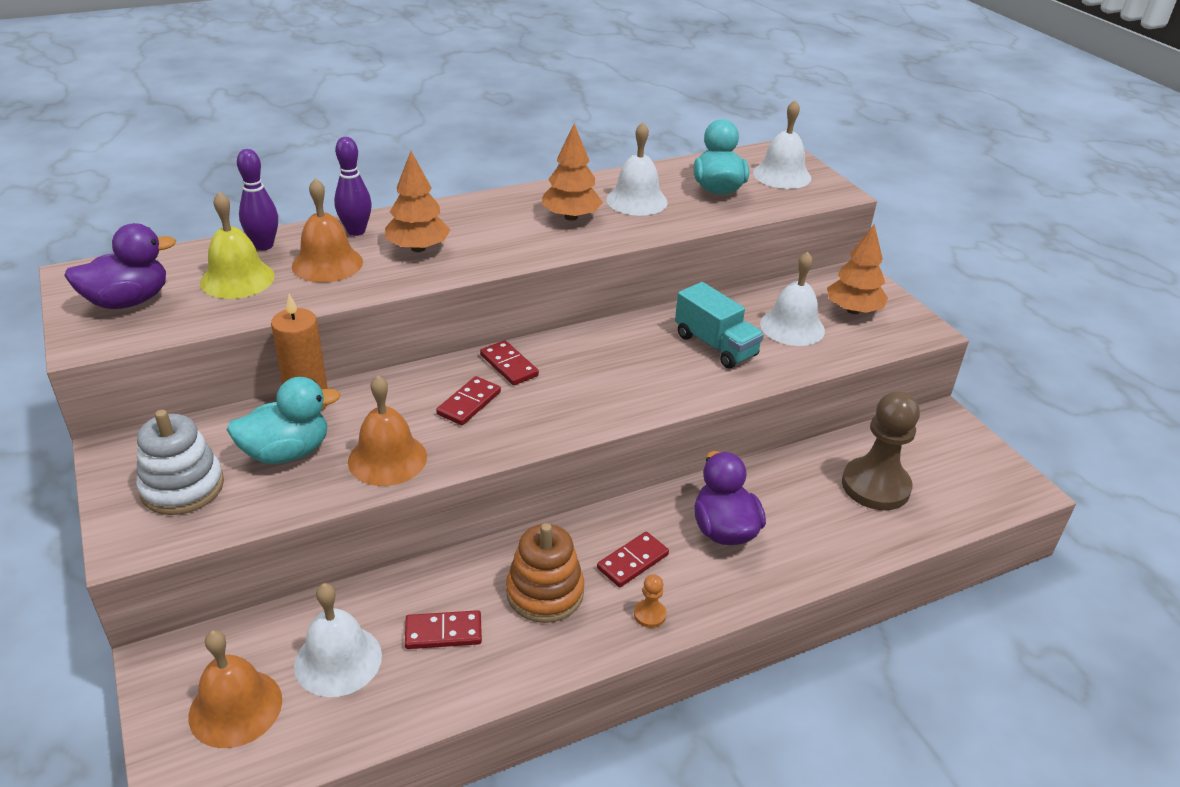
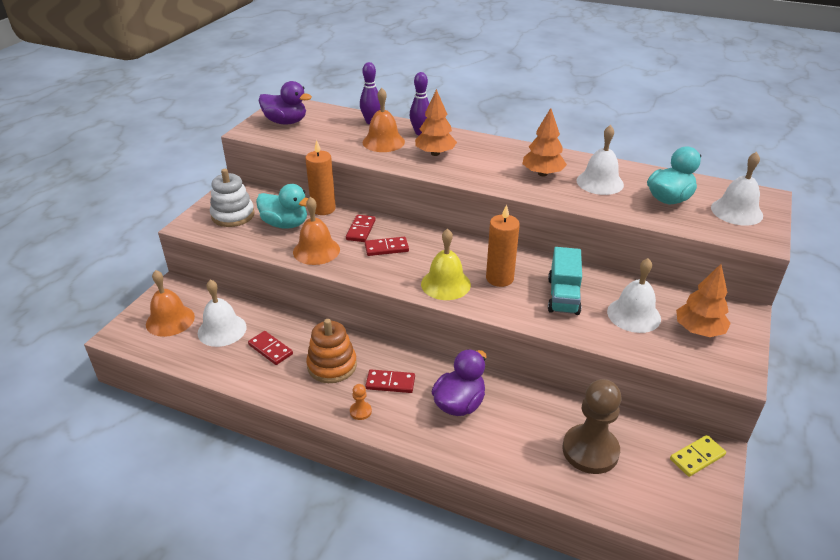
camera: 50 degrees right, 0 degrees up
(237, 279) = (337, 131): yellow bell -> yellow bell (445, 284)
(509, 365) = (433, 242): red domino -> red domino (361, 230)
(636, 363) = (499, 278): none -> orange candle
(942, 432) = (697, 457): none -> yellow domino

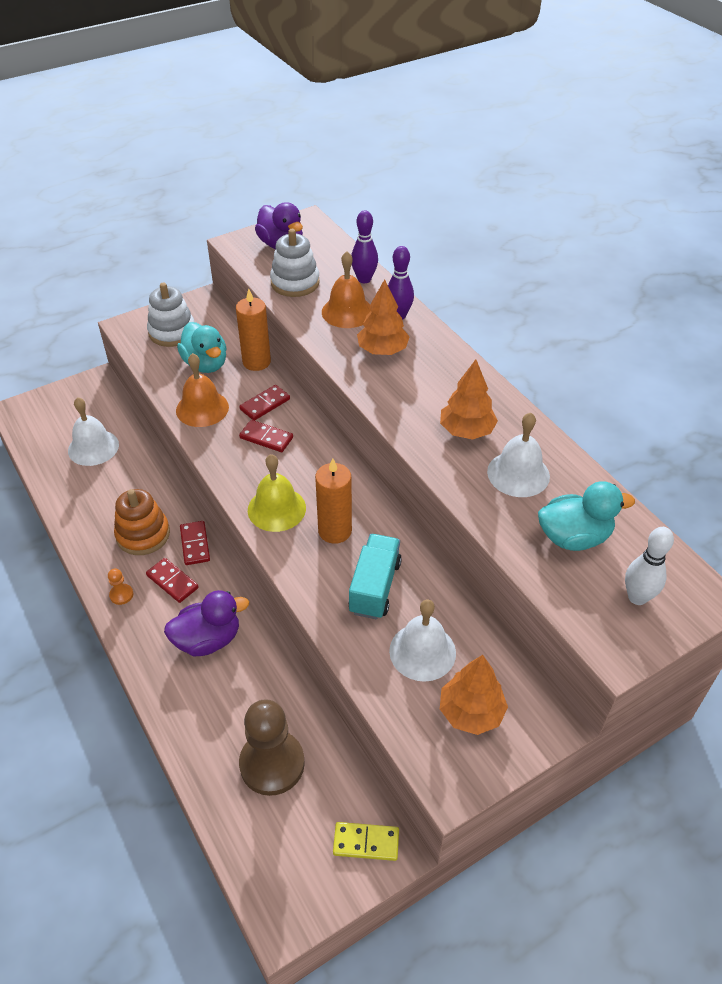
camera: 35 degrees right, 10 degrees up
(170, 320) = (64, 415): orange bell -> none
(270, 349) = (111, 489): red domino -> red domino (195, 544)
(324, 138) = (295, 283): none -> white stacking toy
(563, 296) = (375, 587): turquoise truck -> turquoise truck turned 150 degrees clockwise
(736, 211) = (637, 597): white bell -> white bowling pin

